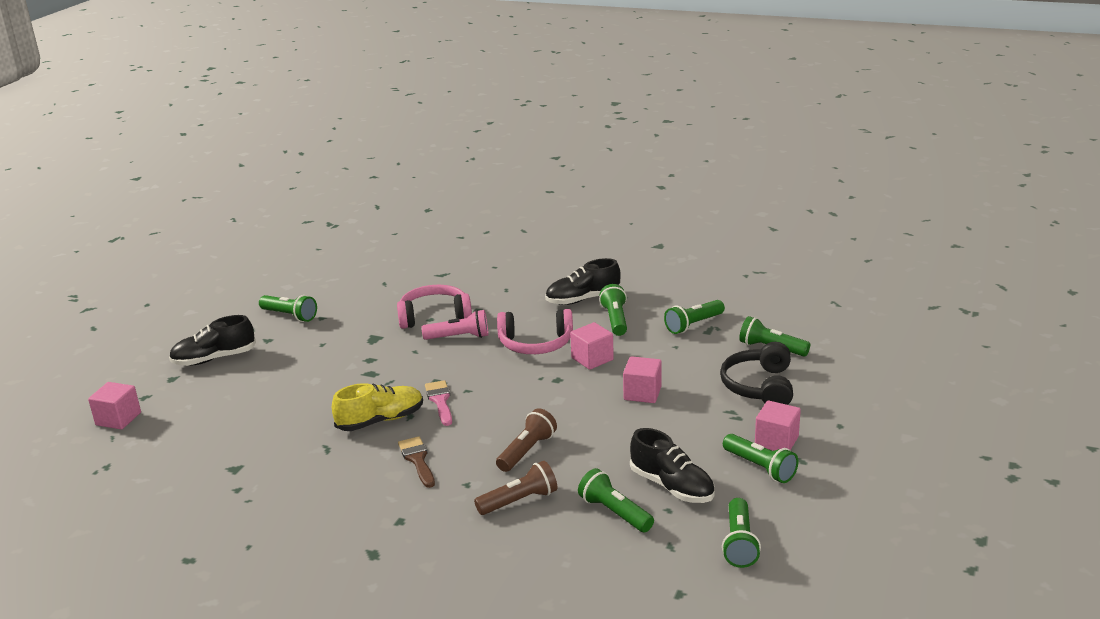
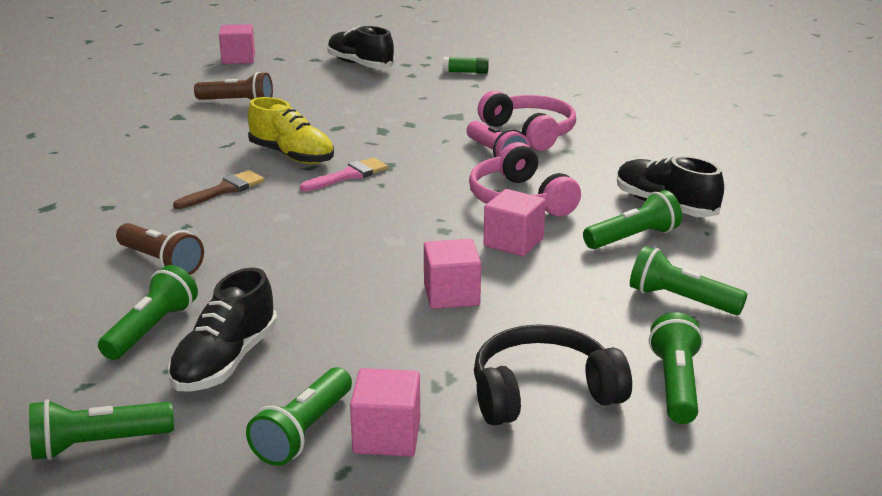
camera: 65 degrees right, 0 degrees up
(290, 316) = (466, 72): green flashlight -> green glue stick
(527, 451) = (268, 245): brown flashlight -> brown flashlight (238, 102)

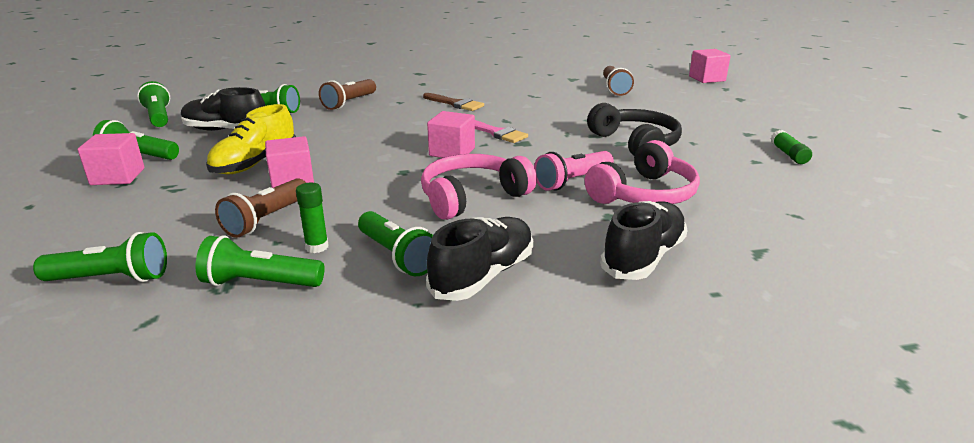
camera: 80 degrees right, 0 degrees up
(292, 156) = (523, 113): yellow shoe -> yellow shoe (255, 163)
(360, 65) = (748, 113): black shoe -> black shoe (643, 257)
(513, 242) = (382, 199): pink cube -> pink cube (452, 152)
(543, 392) = (135, 222): black headphones -> black headphones (635, 143)
(551, 305) = (266, 220): none -> brown flashlight
(614, 275) = (317, 247): none -> green glue stick
(680, 300) = (260, 283): green flashlight -> green flashlight turned 105 degrees counterclockwise

